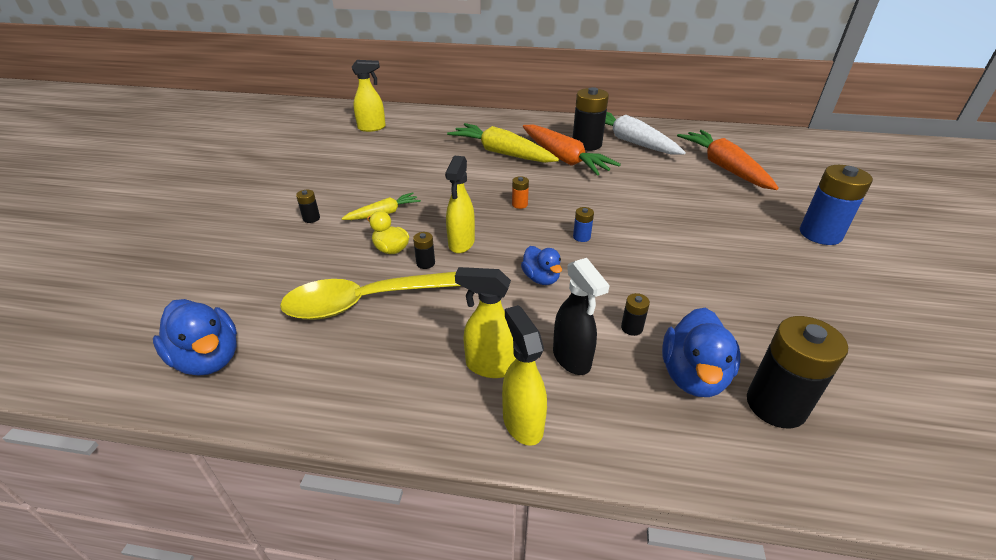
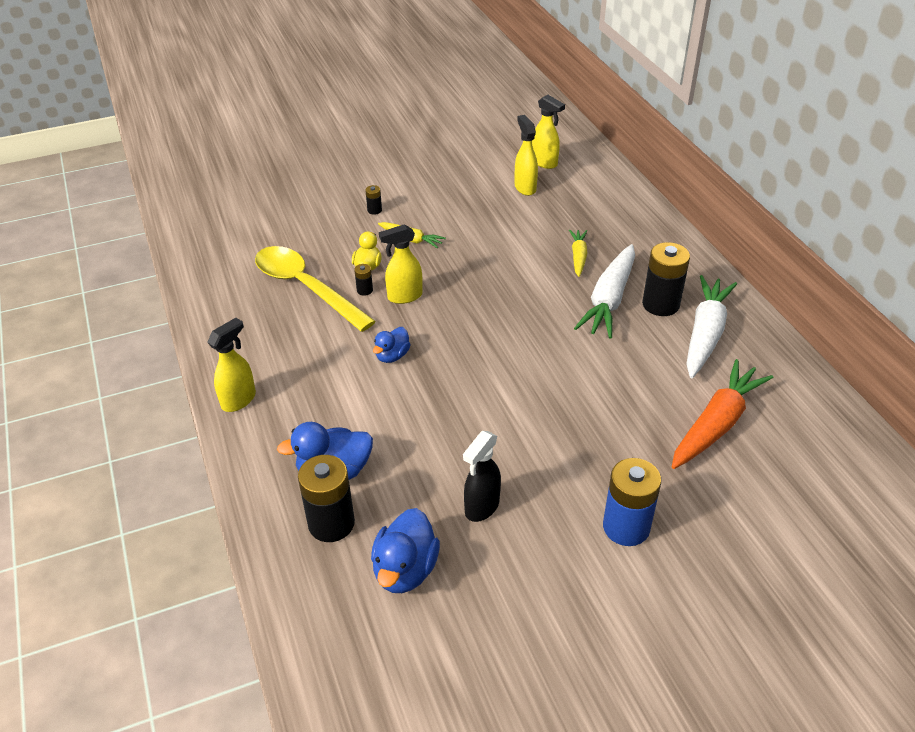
camera: 60 degrees right, 5 degrees up
(208, 359) = (211, 252): blue duck -> blue duck (405, 570)
(490, 366) = (278, 367): yellow spray bottle -> yellow spray bottle (525, 187)
(502, 153) = (578, 257): yellow carrot -> yellow carrot, size x0.54
(519, 204) = (492, 304): orange battery -> none
(564, 159) = (609, 300): orange carrot -> white carrot
(572, 359) = (311, 403): black spray bottle -> black spray bottle (481, 507)
(581, 237) = (471, 359): blue battery -> none
(631, 328) = (366, 424): black battery -> none

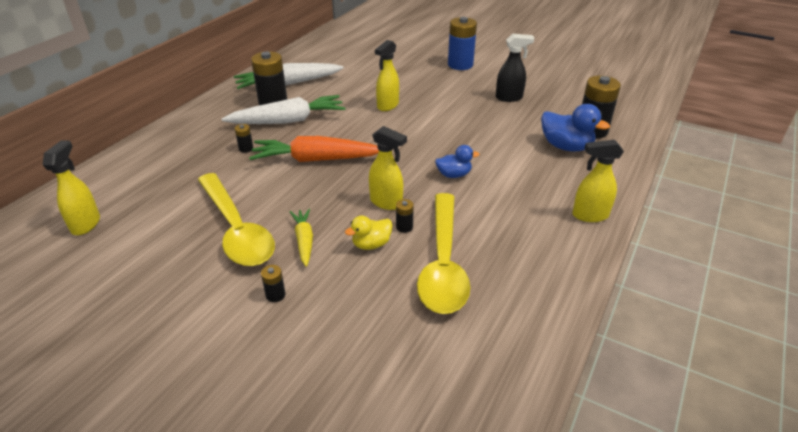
camera: 130 degrees left, 5 degrees down
(405, 570) = (573, 101): blue duck -> none
(462, 216) = (236, 229): none -> yellow spoon
(525, 187) = (150, 215): yellow spray bottle -> yellow spray bottle (387, 106)
(578, 257) = (246, 148): yellow carrot -> black battery
(716, 424) = (362, 64): orange carrot -> orange carrot (316, 159)

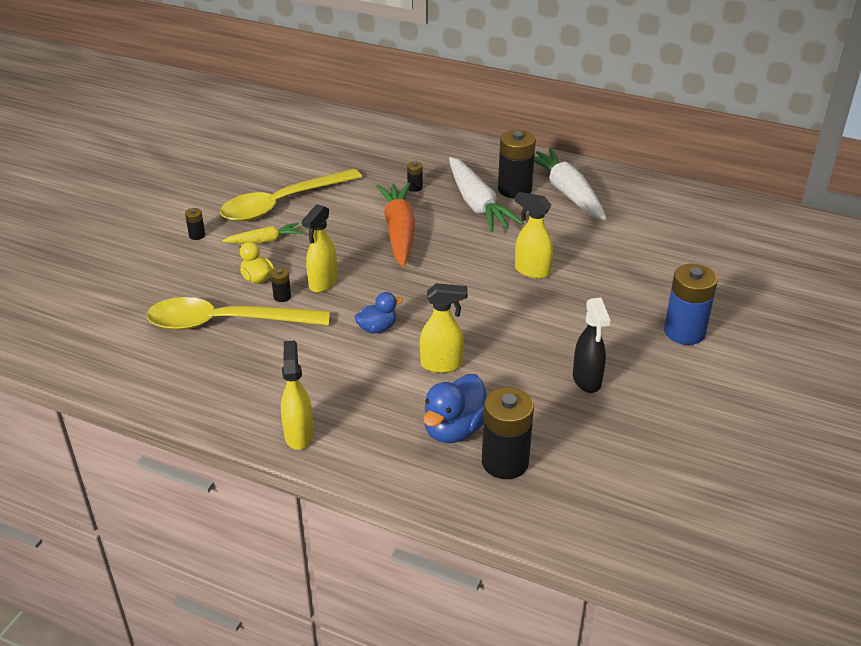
camera: 85 degrees right, 0 degrees up
(86, 224) = (292, 135): yellow spray bottle -> yellow spray bottle (442, 365)
(454, 175) = (377, 328): blue duck -> blue duck turned 105 degrees counterclockwise

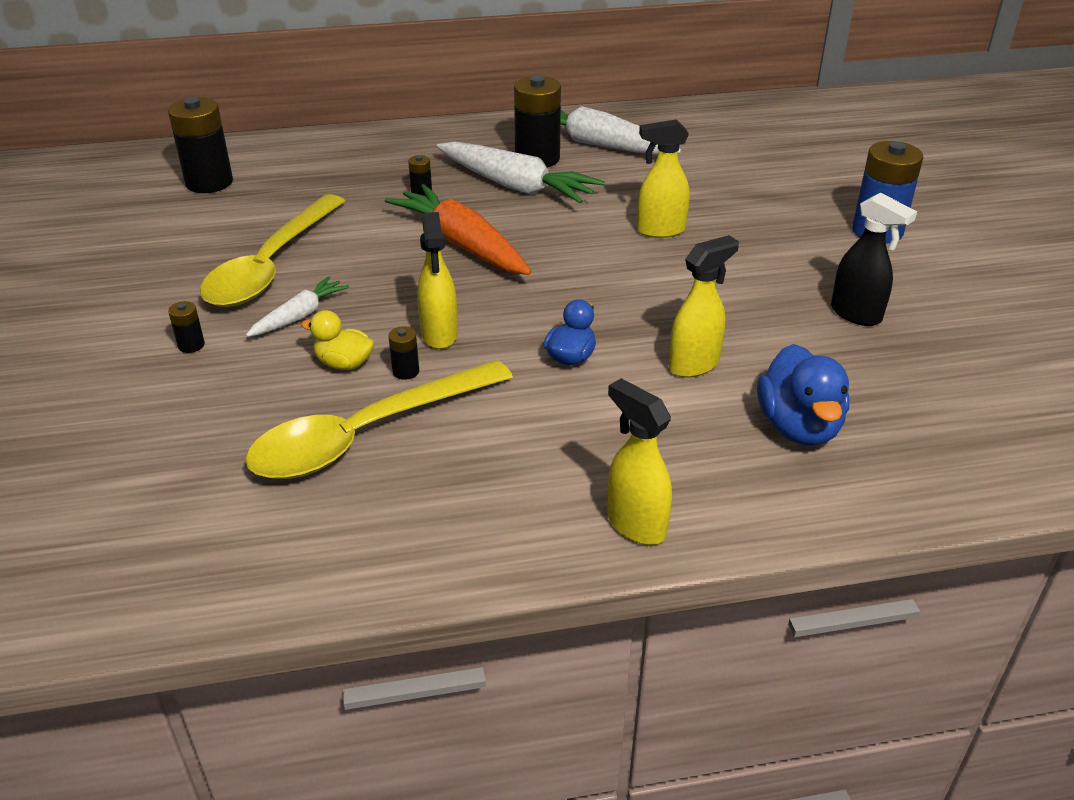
camera: 35 degrees left, 0 degrees up
(264, 241) = (299, 316): yellow carrot -> white carrot
(505, 462) = (893, 435): black battery -> black battery (209, 182)

